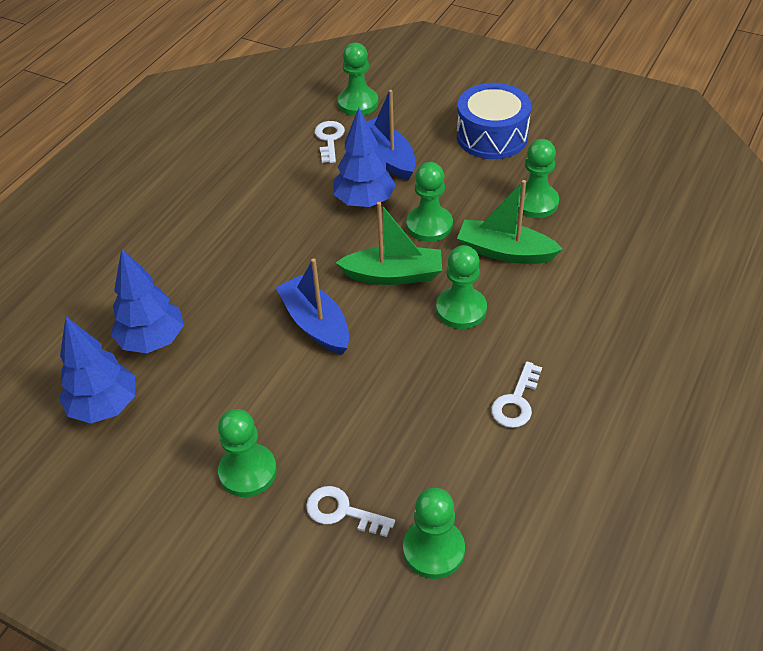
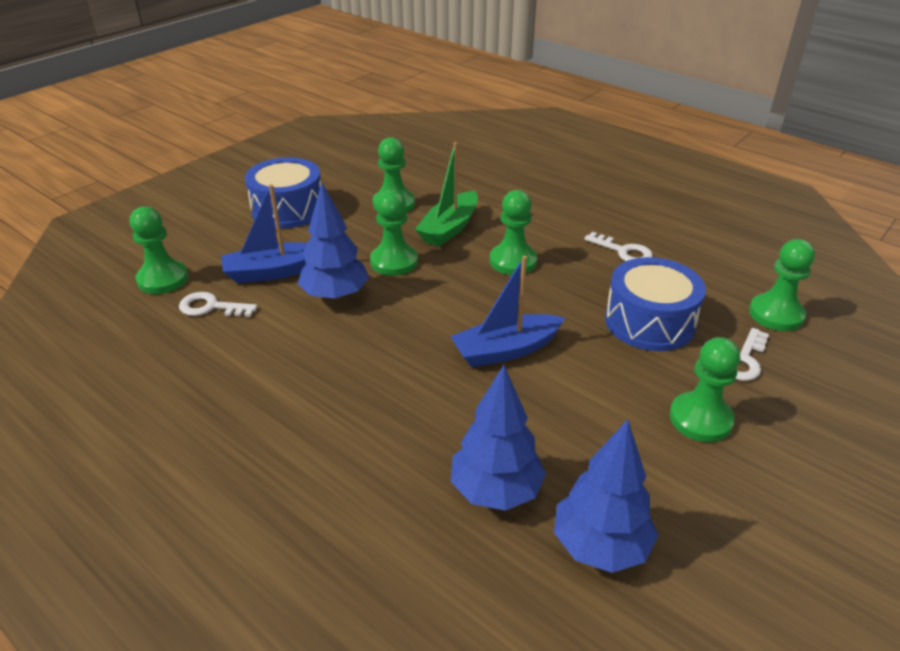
camera: 80 degrees left, 10 degrees down
(386, 429) = (649, 322): none -> blue drum
(393, 275) = (454, 292): green boat -> none

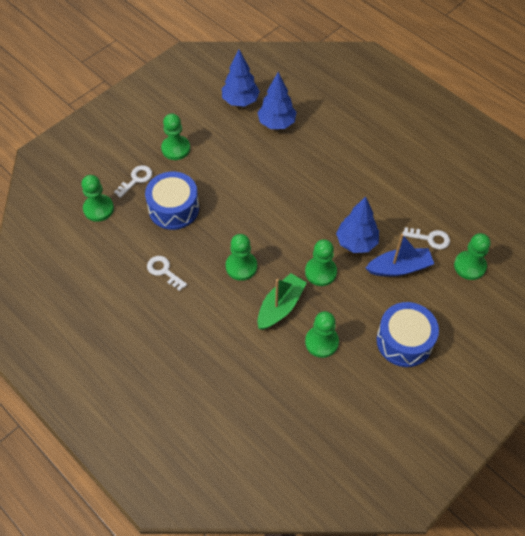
camera: 175 degrees left, 20 degrees up
(506, 350) = (259, 194): blue boat -> none

